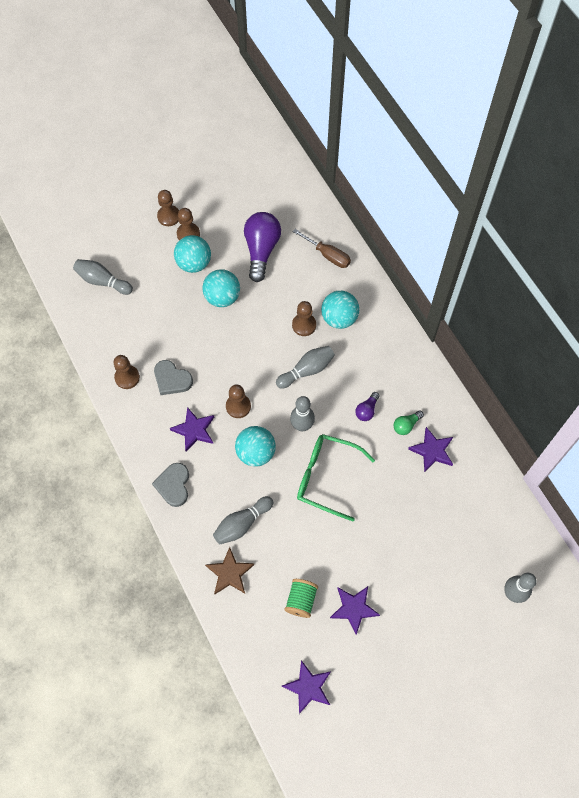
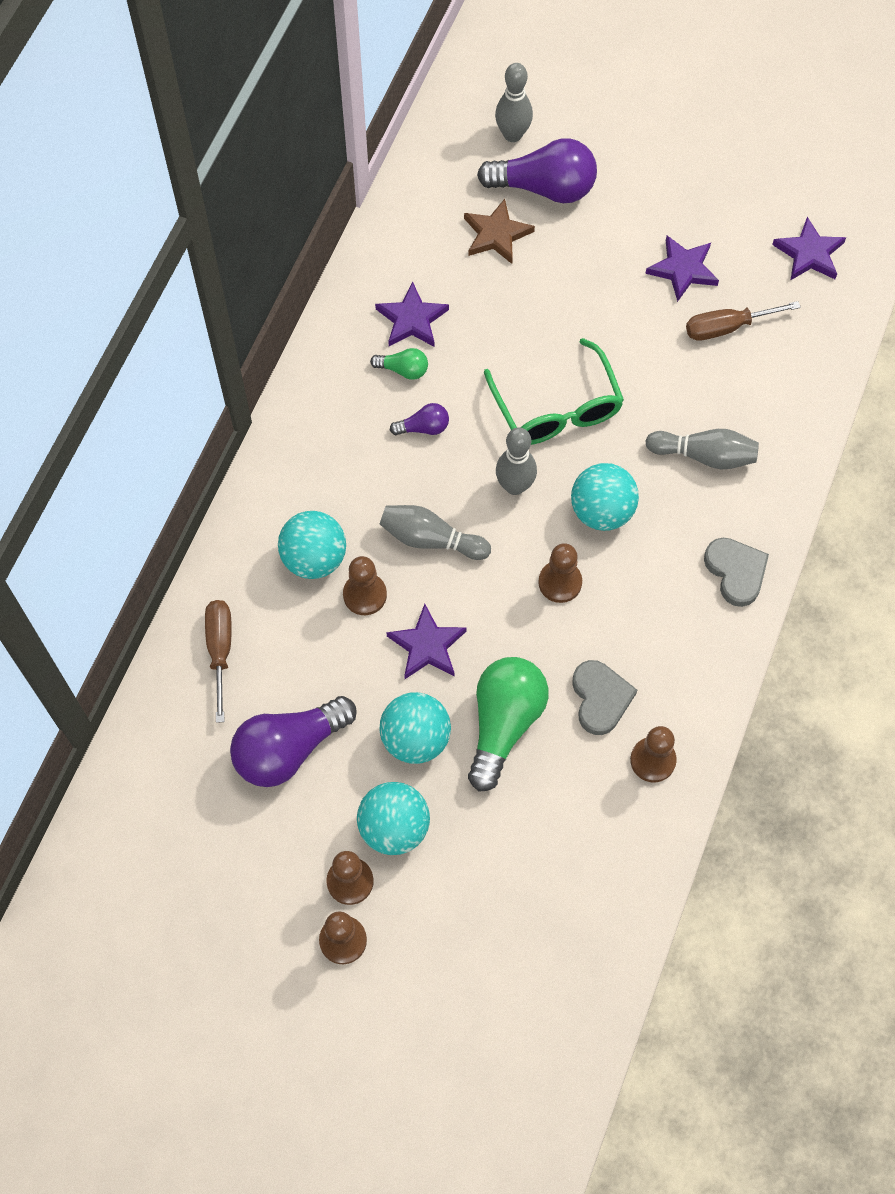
camera: 130 degrees left, 0 degrees up
(102, 281) = (540, 937): grey bowling pin -> none
(173, 485) = (736, 572): grey heart -> grey heart turned 75 degrees counterclockwise
(194, 430) = (643, 609): purple star -> purple star (427, 645)
(197, 334) = (504, 724): none -> green light bulb
(230, 573) = (773, 423): brown star -> brown star (496, 234)
(301, 600) = (727, 327): green spool -> brown screwdriver
(463, 580) = (544, 188): none -> purple light bulb

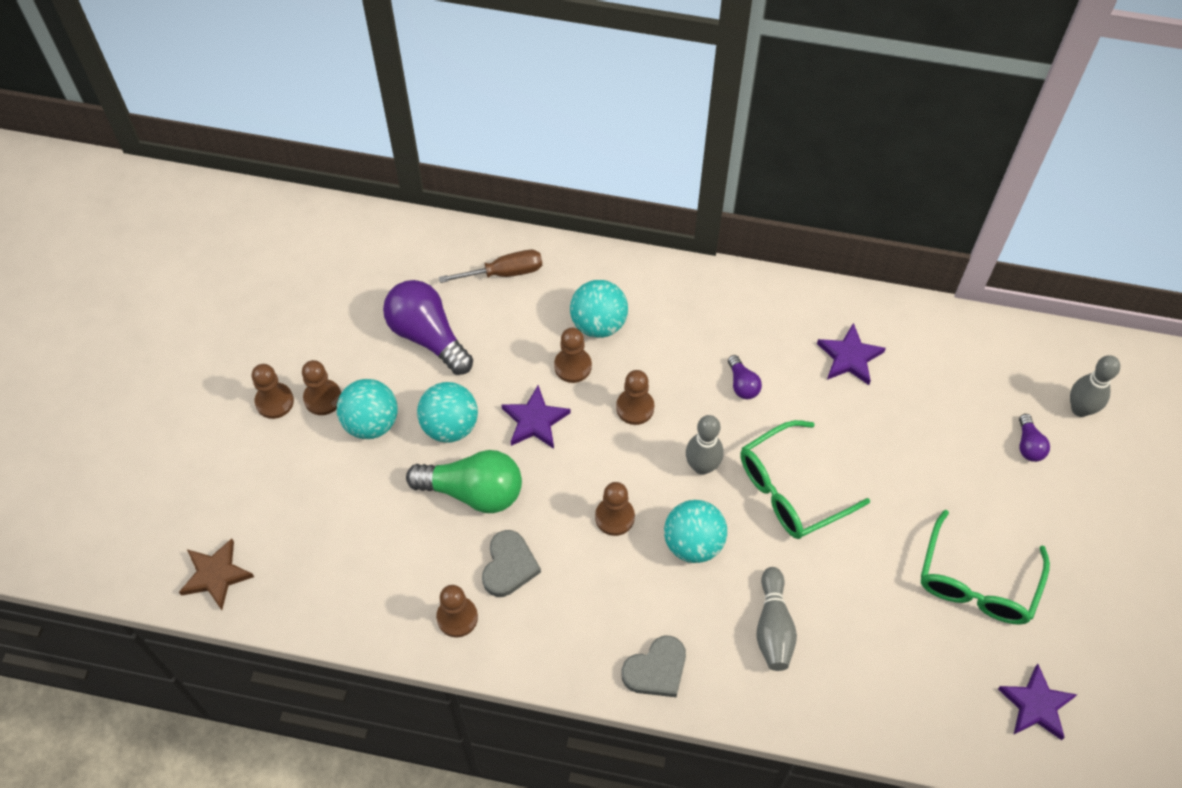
camera: 80 degrees right, 5 degrees down
(403, 370) = (796, 359): green light bulb -> none
(431, 539) = (635, 407): grey bowling pin -> brown pawn
(496, 234) = (962, 412): brown star -> brown star (216, 575)
(544, 188) = (1028, 445): purple light bulb -> purple light bulb, size x0.48
(600, 698) = (509, 566): grey heart -> grey heart turned 60 degrees counterclockwise
(683, 270) = (976, 583): purple star -> green glasses
(727, 327) = (923, 633): brown screwdriver -> none

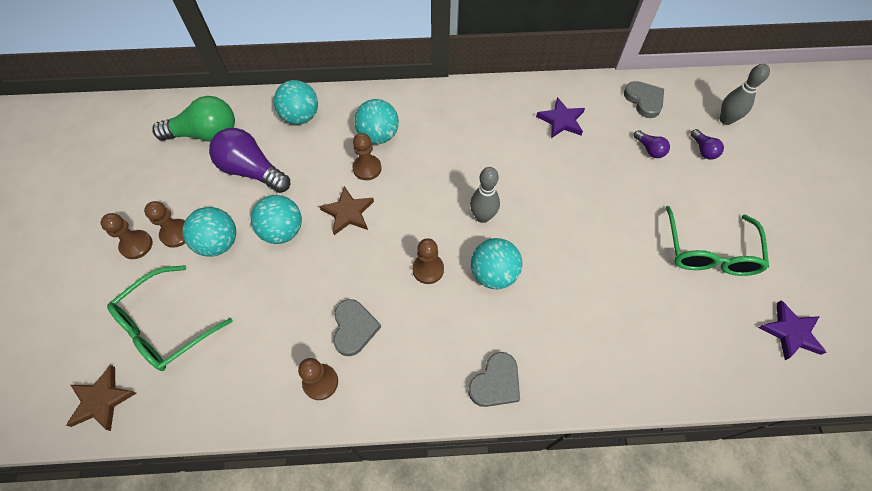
camera: 15 degrees left, 0 degrees up
(473, 491) = (311, 276): green light bulb -> green light bulb (205, 134)
(504, 272) = (300, 117): brown screwdriver -> turquoise ball
(535, 420) = (348, 213): purple star -> brown star
(635, 407) = (421, 187): brown pawn -> none
(742, 384) = (493, 154): purple light bulb -> purple light bulb (649, 149)
(773, 627) = (575, 323): grey bowling pin -> none
(790, 490) = (552, 218): green glasses -> green glasses (165, 327)
(976, 354) = (644, 100): none -> grey heart

